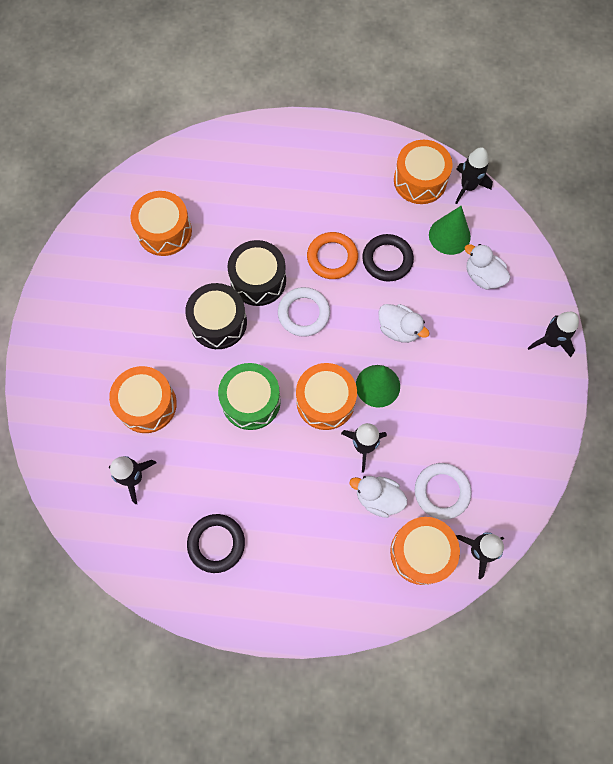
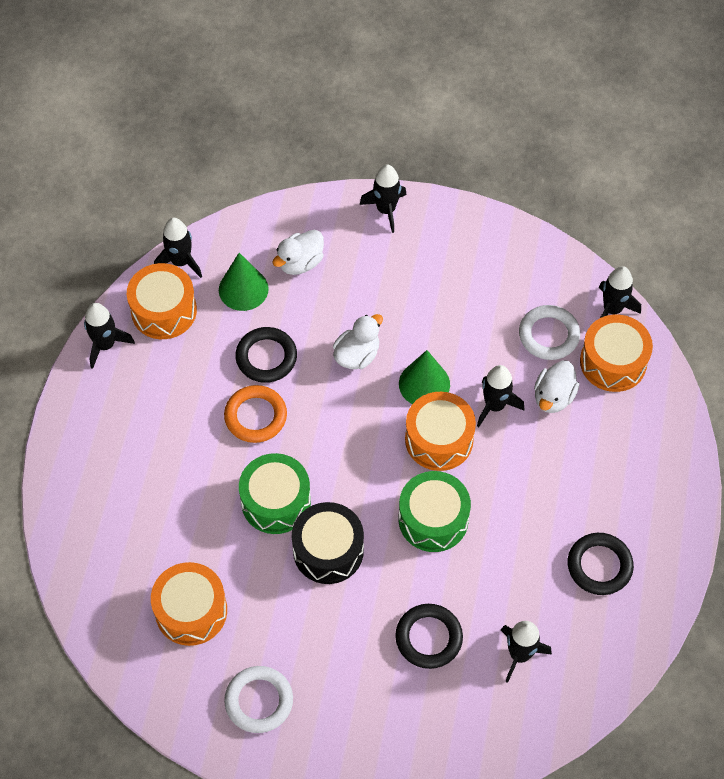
camera: 85 degrees left, 10 degrees down
(147, 404) = (428, 638): orange drum -> black ring
(258, 280) = (276, 501): black drum -> green drum
(303, 313) = (326, 454): white ring -> white ring (259, 701)
(383, 145) = (105, 345): none -> black rocket

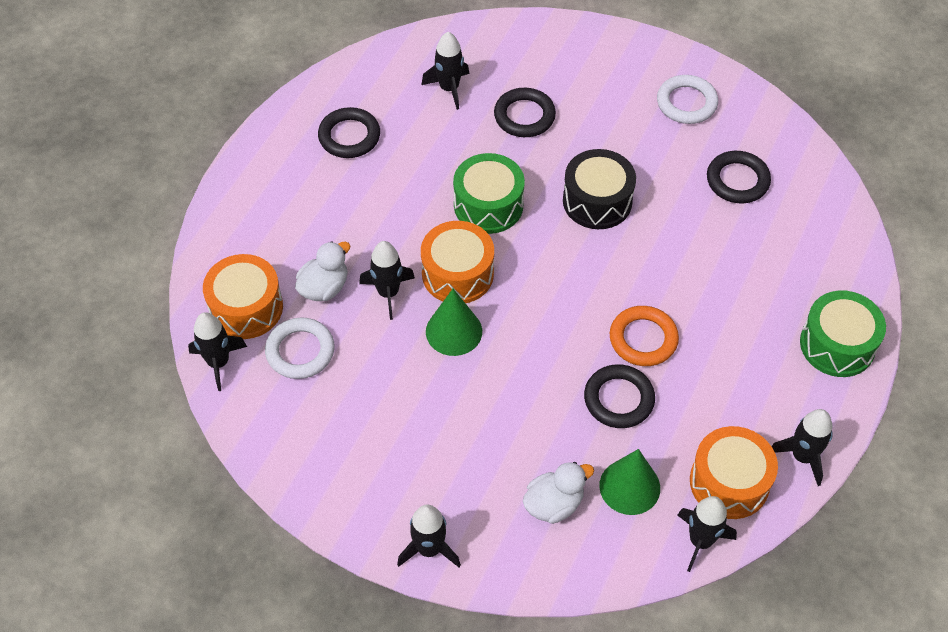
camera: 165 degrees left, 5 degrees down
(191, 611) = (737, 180): orange drum -> black ring
(276, 501) = (638, 253): green drum -> green drum (837, 344)
(357, 355) = (517, 378): white duck -> none

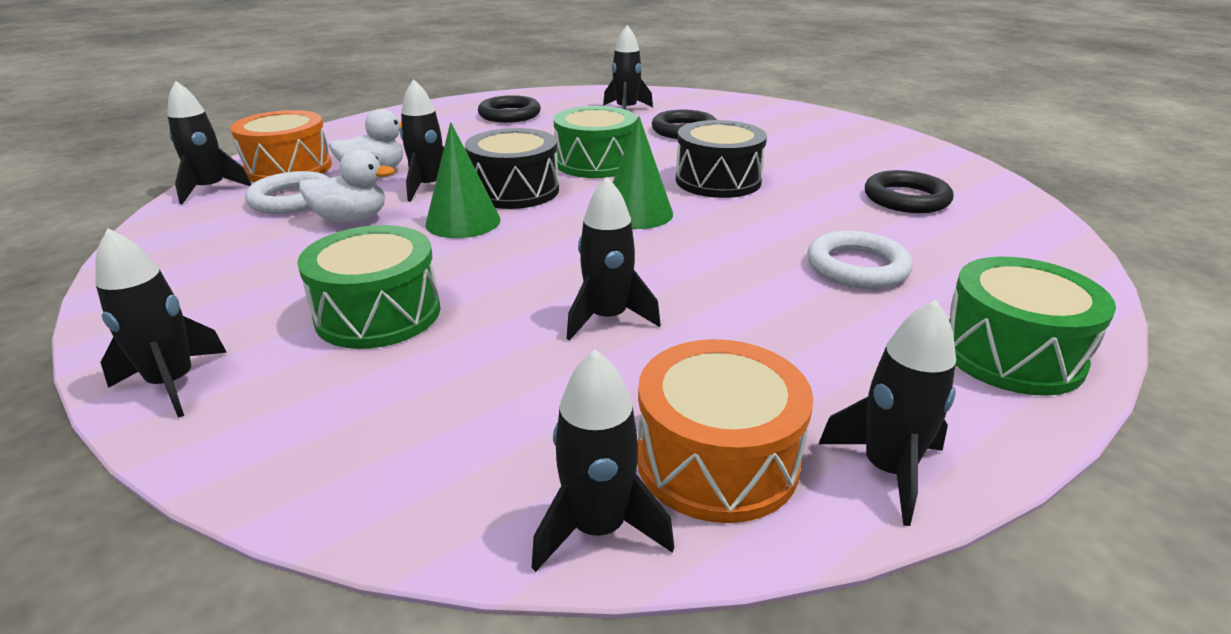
camera: 25 degrees right, 25 degrees down
(457, 274) = (515, 191): orange drum -> black drum
(485, 450) = (378, 314): none -> green drum
(554, 504) = (400, 393): white duck -> white duck (351, 219)
(618, 399) = (608, 318): black ring -> black rocket
(629, 486) = (536, 410): green cone -> green cone (637, 213)
(643, 339) = (690, 277): orange ring -> none
(686, 103) = (869, 150): white ring -> white ring (857, 267)

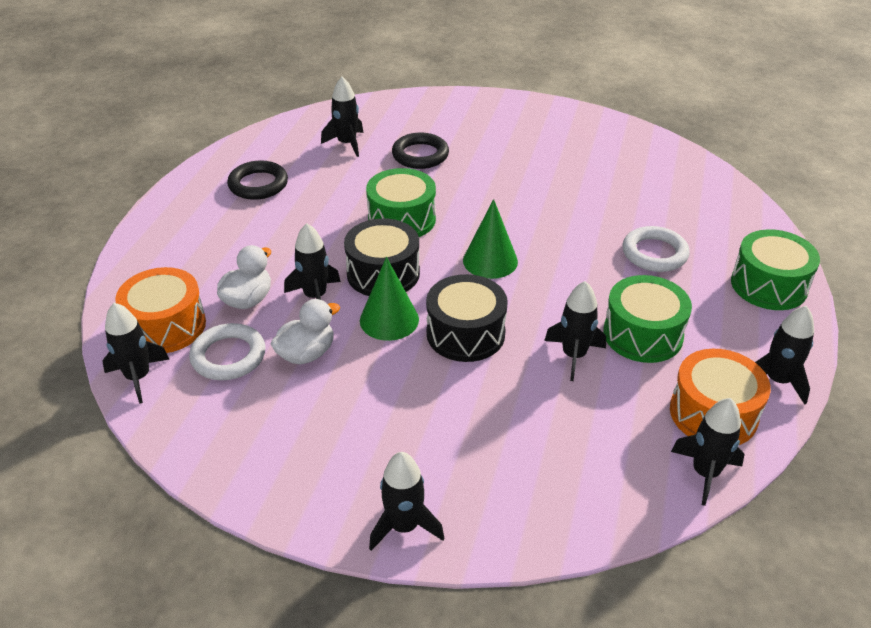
camera: 35 degrees left, 10 degrees up
(378, 314) = (446, 419): green drum -> green drum (642, 334)
(718, 181) = (504, 205): black drum -> black drum (465, 333)
(906, 198) = (626, 178): black ring -> none

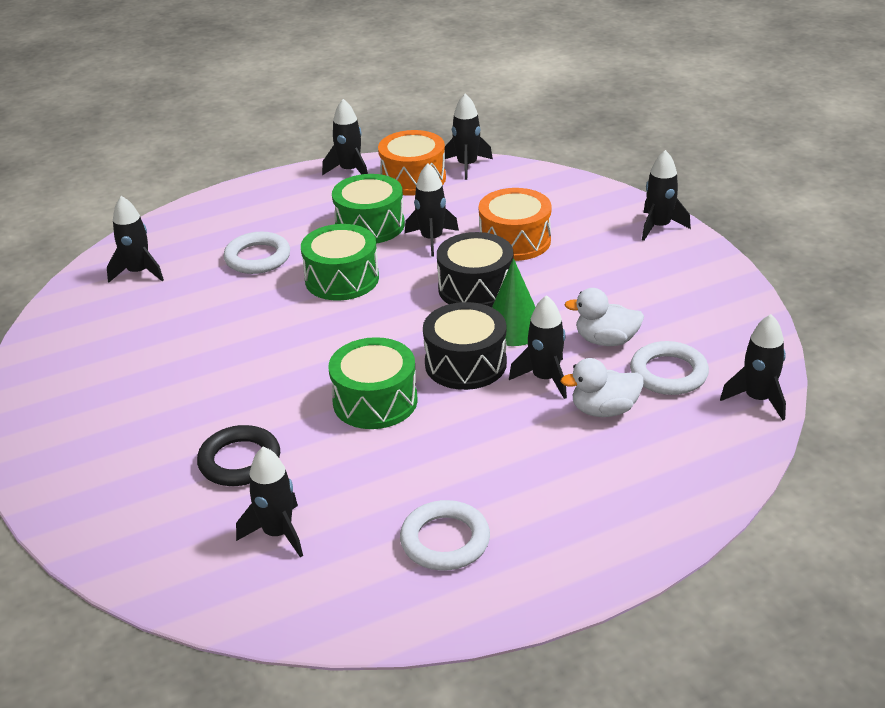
camera: 130 degrees left, 5 degrees down
(166, 326) = (699, 429): orange drum -> orange drum (515, 241)
(258, 184) = (445, 540): black ring -> white ring
(490, 261) = (371, 322): green cone -> none
(695, 197) = (138, 272): none -> black rocket
(768, 285) = (241, 203): green drum -> green drum (342, 279)

